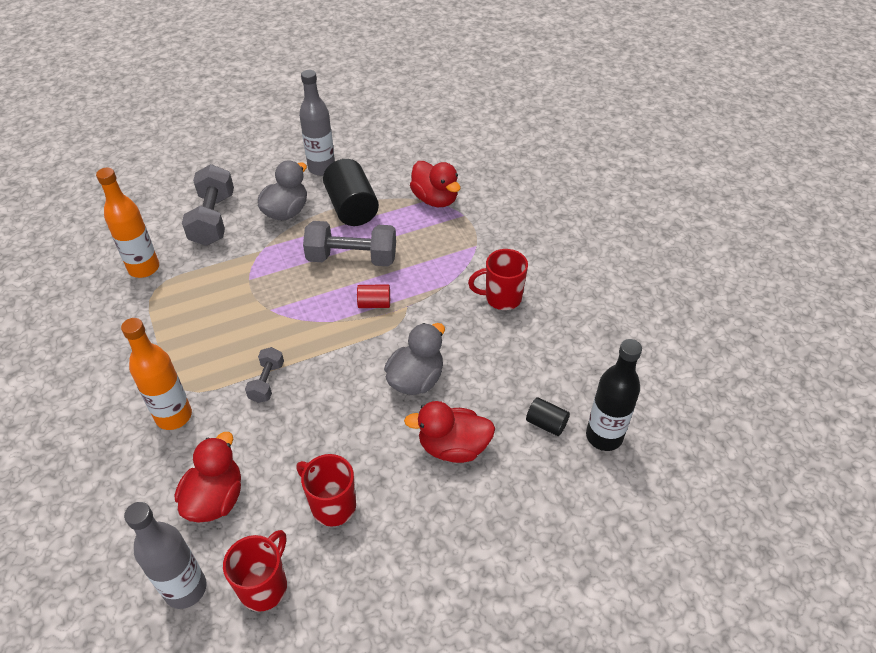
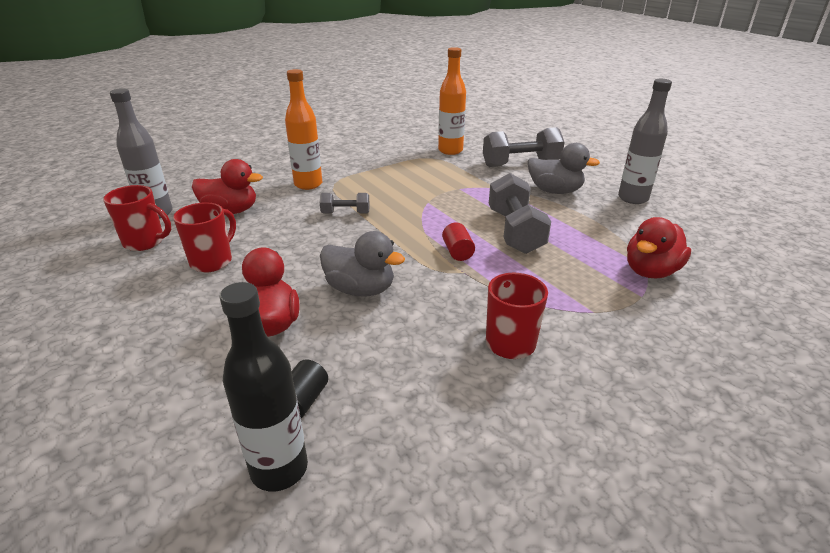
camera: 80 degrees right, 15 degrees down
(352, 208) = (588, 221): black cylinder -> none

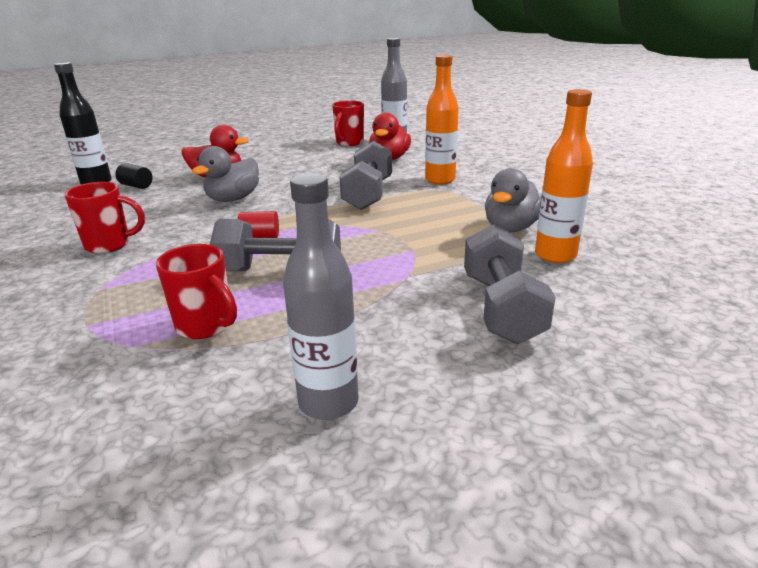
camera: 100 degrees right, 5 degrees down
(212, 261) = (310, 159): red mug -> red mug (206, 326)
(345, 213) = (368, 194): grey dumbbell -> grey dumbbell, size x1.85
(555, 191) = (385, 321): grey duck -> grey duck (511, 228)
(651, 271) = (119, 347): red duck -> none

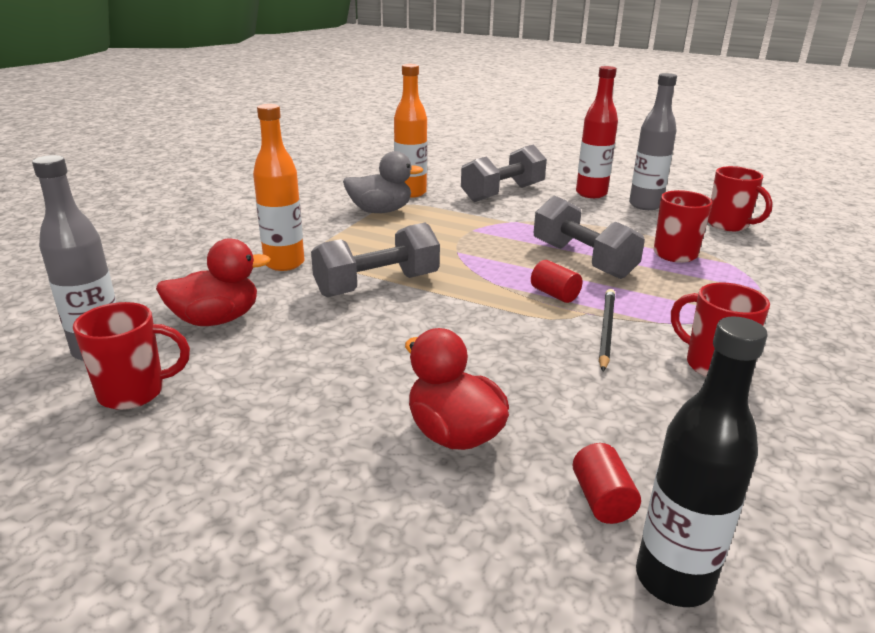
camera: 130 degrees left, 0 degrees up
(136, 186) = (602, 500): black cylinder -> red cylinder
(169, 432) = (729, 225): none -> red mug
(197, 233) = (606, 330): none -> black pencil
(233, 199) = (505, 362): grey duck -> none
(428, 379) = (591, 194): none -> red bottle

